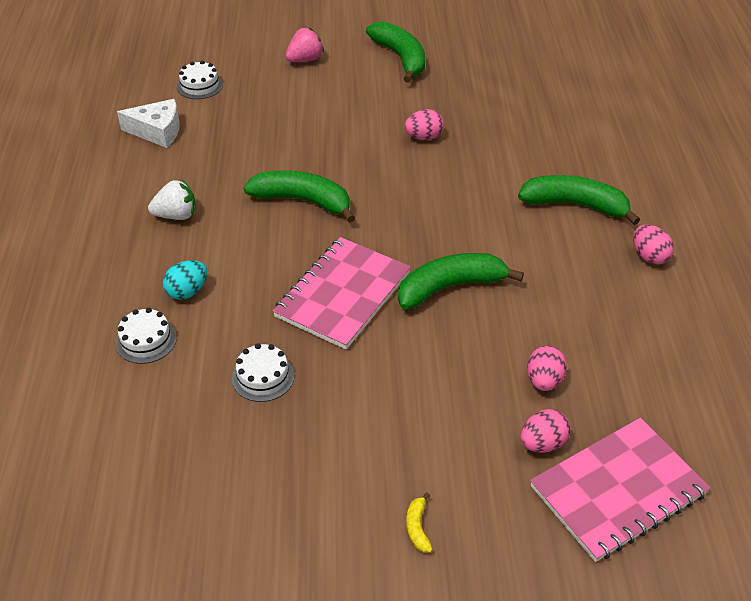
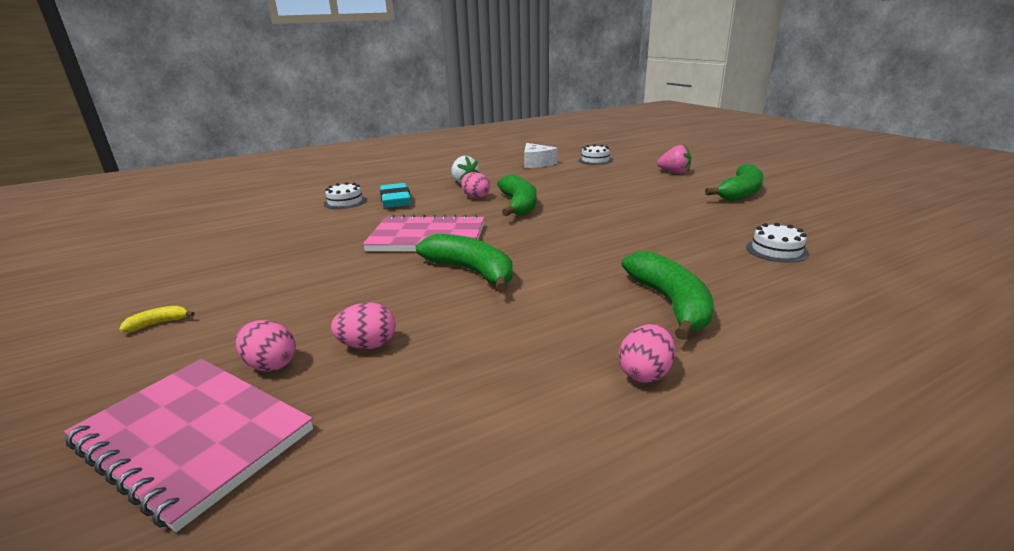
camera: 65 degrees right, 20 degrees down
(187, 291) = (395, 200): turquoise egg -> turquoise eraser
(263, 377) = (324, 235): white cake -> white cake (776, 250)
(424, 137) = (655, 220): pink egg -> pink egg (475, 197)

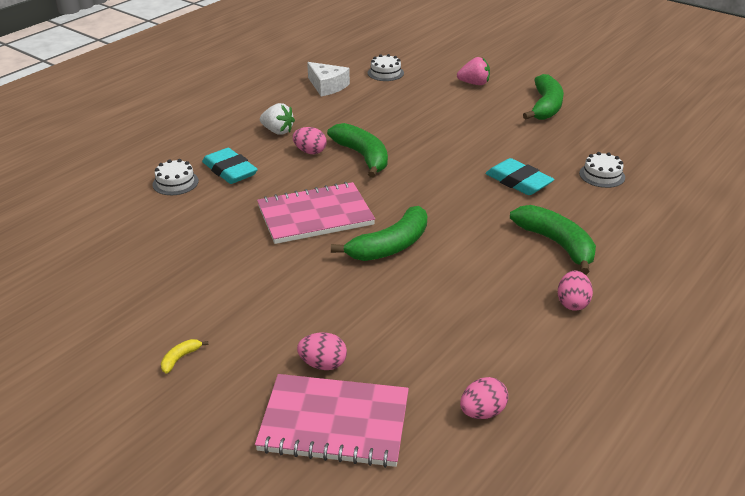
camera: 25 degrees left, 10 degrees up
(368, 345) = (377, 331): pink egg -> pink egg (482, 412)
(471, 271) = (390, 246): green banana -> green banana turned 120 degrees clockwise
(664, 242) = (518, 181): none -> turquoise eraser

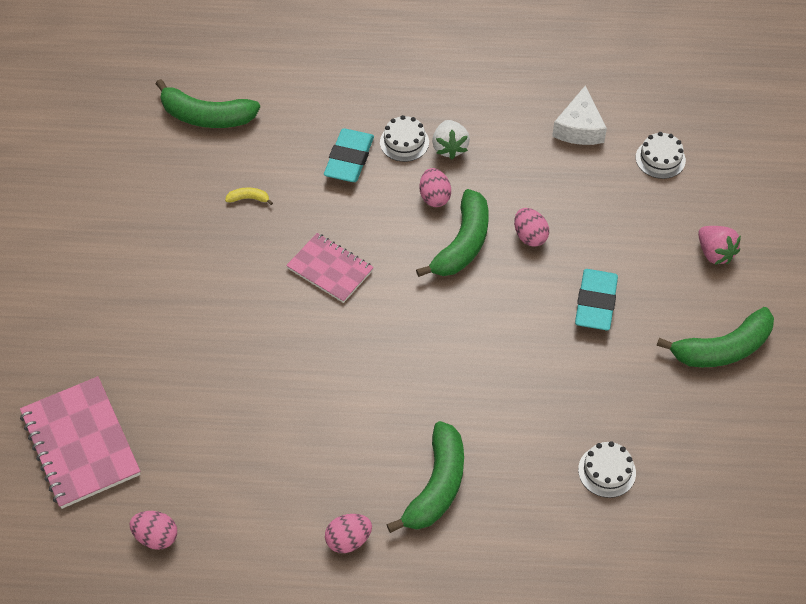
camera: 55 degrees right, 20 degrees up
(175, 183) = (297, 135): white cake -> white cake (404, 142)
(180, 358) = (82, 302): yellow banana -> yellow banana (248, 199)
(315, 215) = (330, 269): pink notebook -> pink notebook, size x0.64
(323, 364) = (138, 398): pink egg -> pink egg (530, 236)
(390, 246) = (328, 353): green banana -> green banana (206, 116)
(518, 181) = (527, 400): turquoise eraser -> turquoise eraser (595, 303)

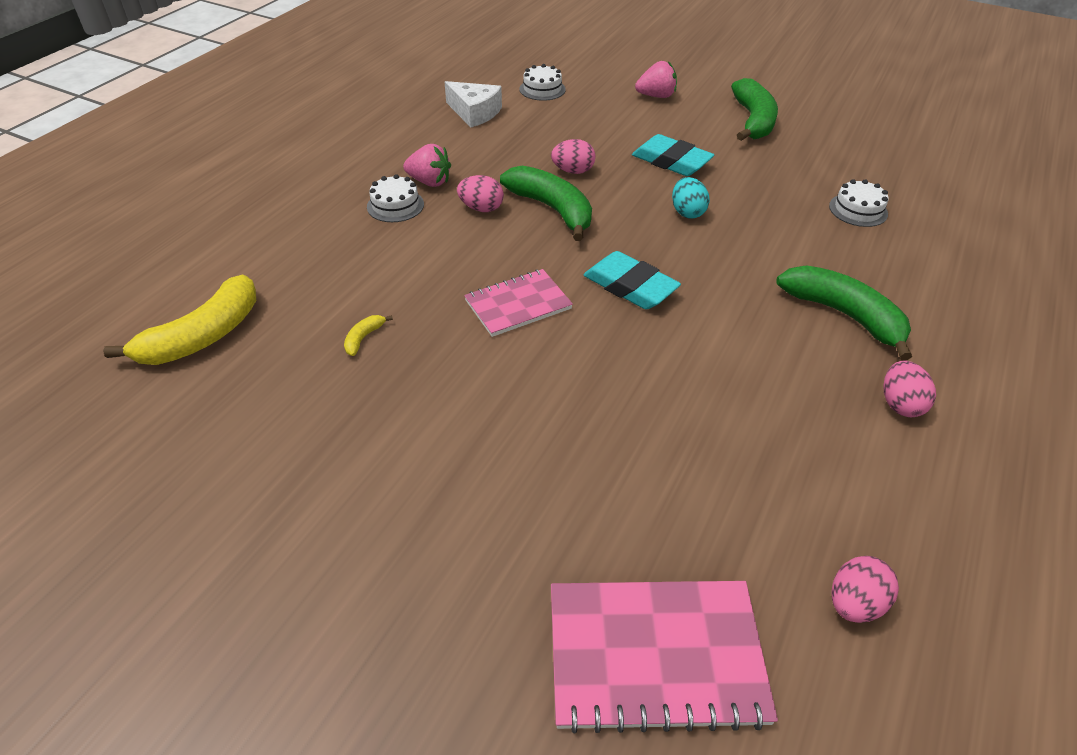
camera: 65 degrees left, 10 degrees down
(206, 116) = (203, 336): green banana -> yellow banana
(349, 159) = (381, 246): turquoise eraser -> turquoise eraser (630, 286)
(449, 148) = (429, 182): white strawberry -> pink strawberry
(518, 339) = (687, 212): none -> turquoise egg

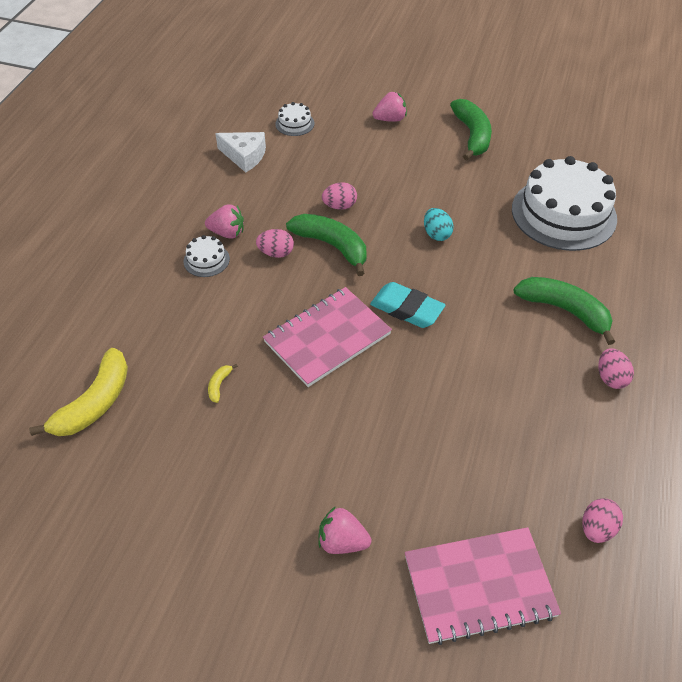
camera: 10 degrees left, 5 degrees up
(466, 555) = (342, 541): none -> pink strawberry
(518, 304) = (327, 338): pink notebook -> pink notebook, size x1.55
(671, 161) = (415, 185): turquoise eraser -> none
(858, 210) = (563, 213): white cake -> white cake, size x2.38

